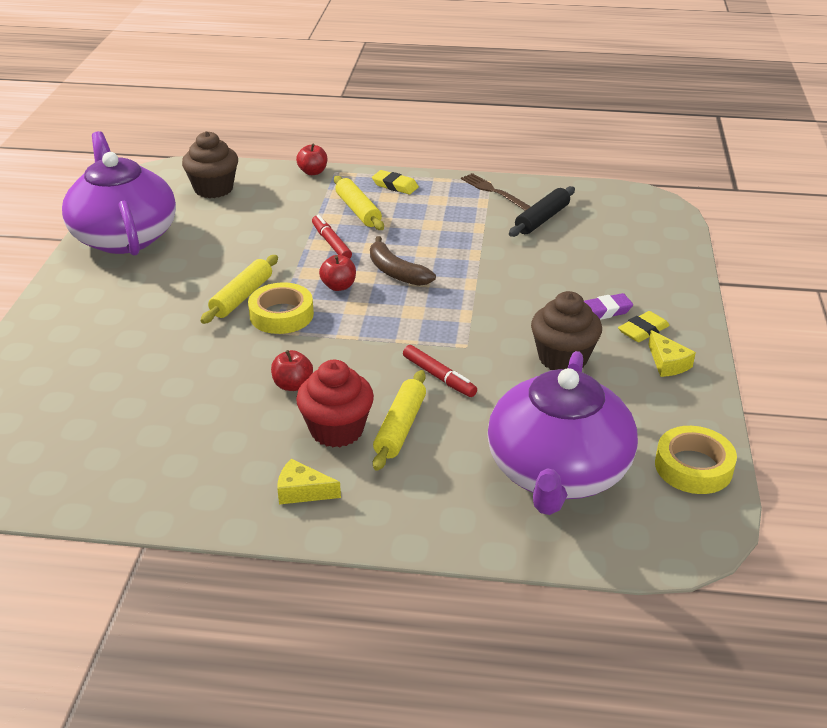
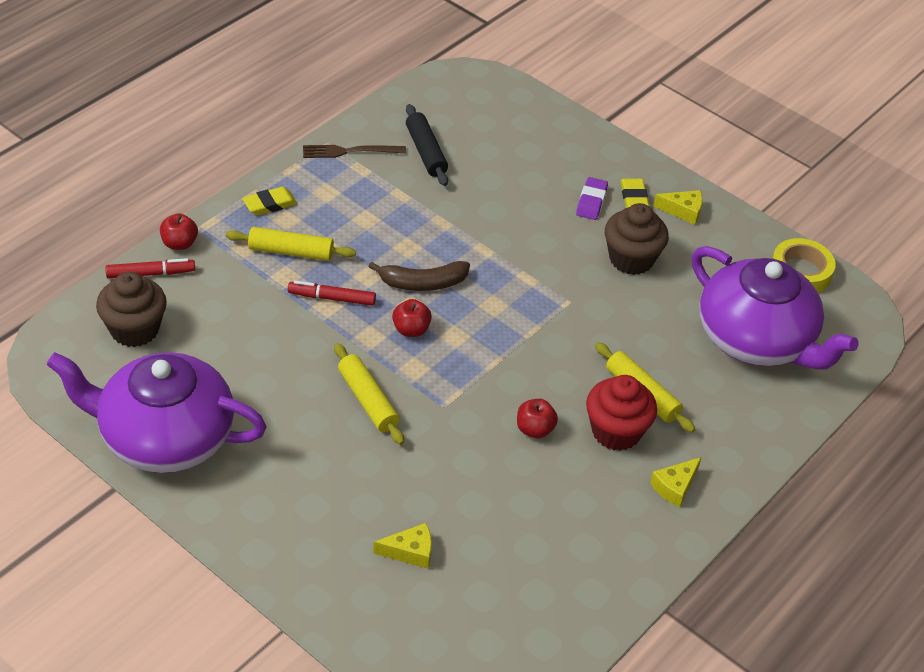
camera: 60 degrees left, 10 degrees up
(99, 375) = (410, 552): none -> yellow cheese
(281, 315) = (423, 388): yellow tape -> none
(439, 377) = (597, 338): red marker -> red marker (150, 273)

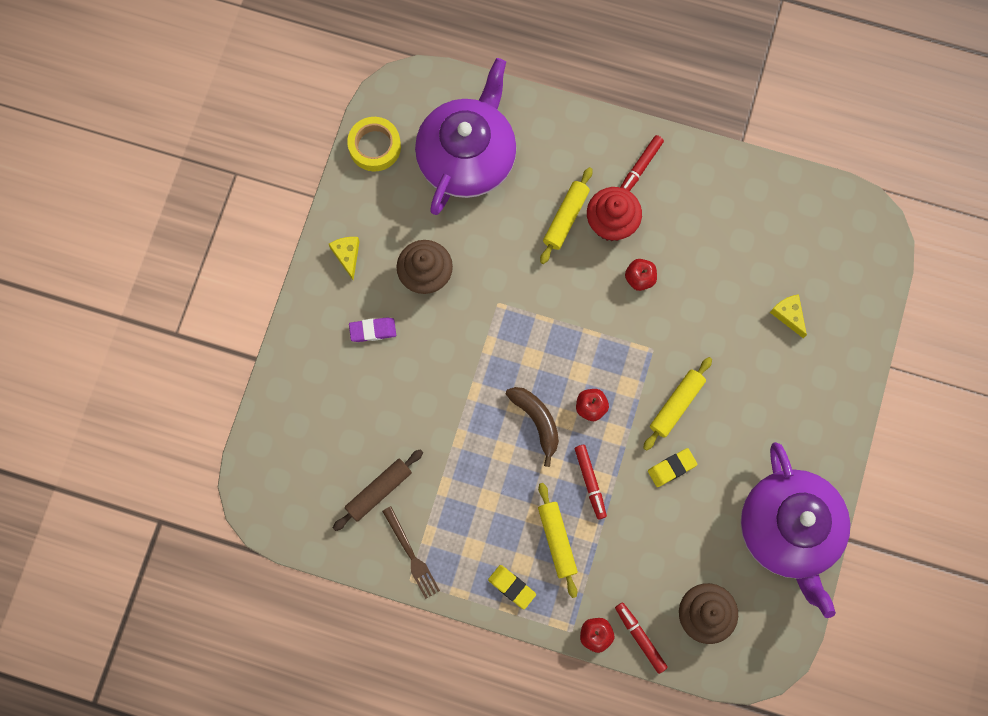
camera: 110 degrees left, 30 degrees up
(425, 152) = (379, 491): black rolling pin -> brown rolling pin
(634, 197) = (350, 299): yellow eraser -> yellow eraser (671, 468)
(675, 487) = (640, 168): yellow cheese -> red marker

